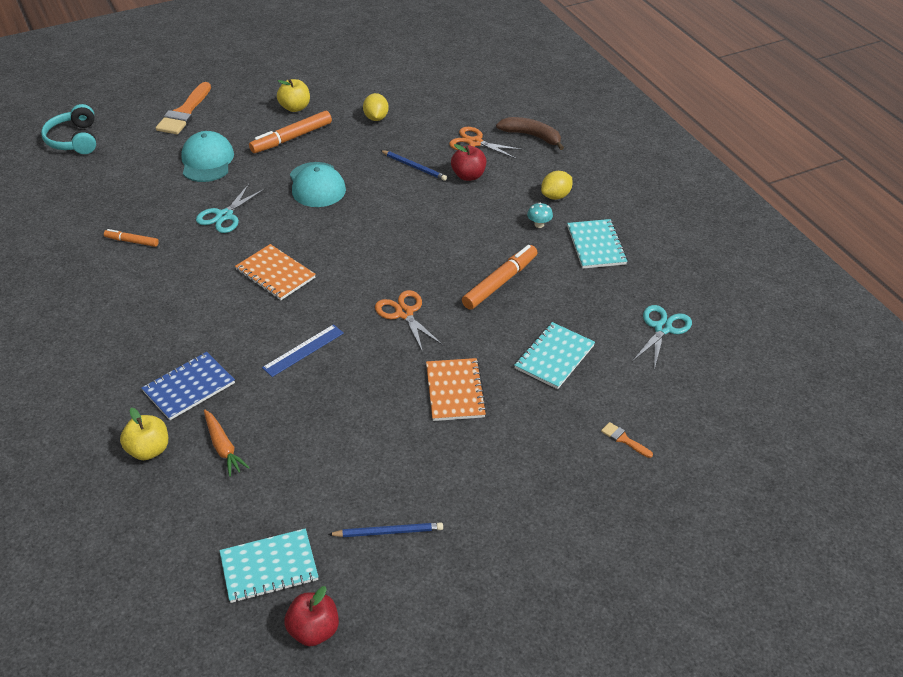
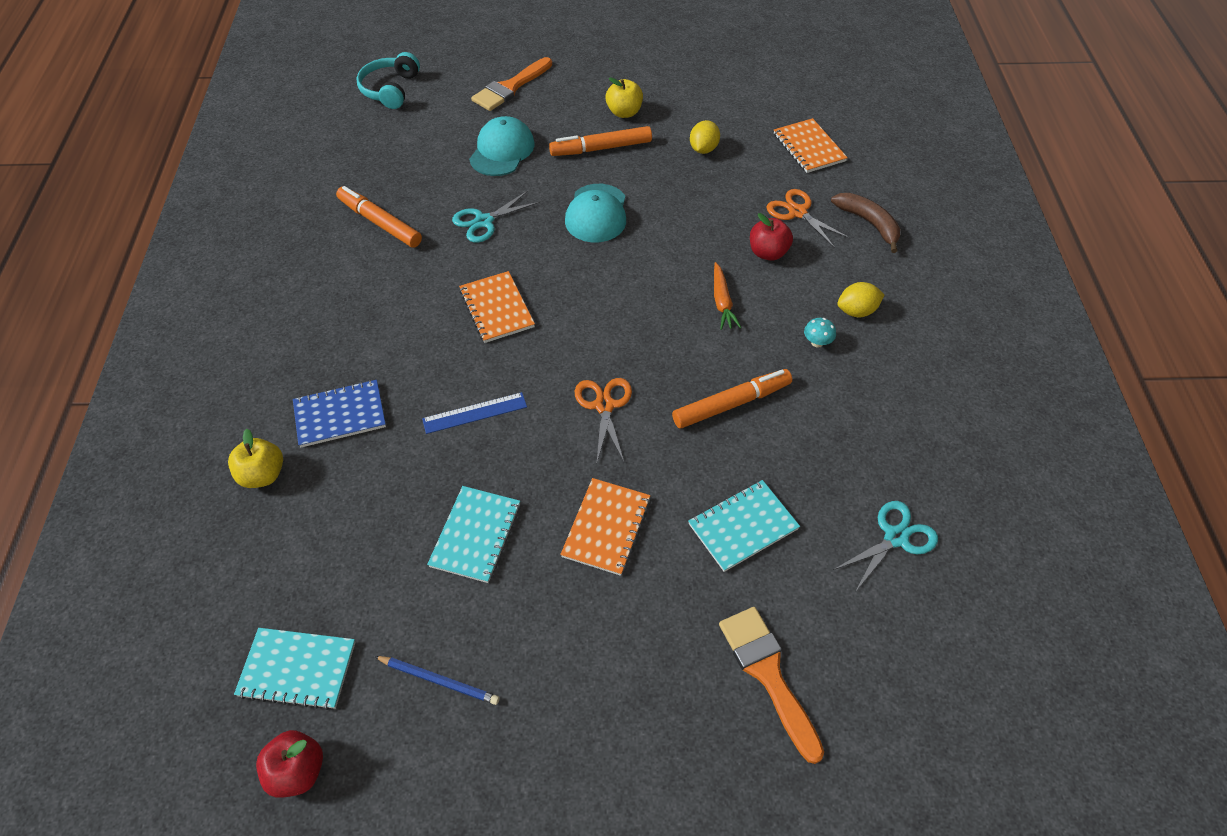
camera: 25 degrees right, 10 degrees up
(132, 241) = (380, 223): orange marker -> orange marker, size x1.79
(223, 447) = (333, 501): orange carrot -> orange carrot (722, 302)
(414, 167) = (713, 223): blue pencil -> none
(458, 96) = (809, 147): none -> orange notebook
(596, 245) = (871, 393): turquoise notebook -> turquoise notebook (475, 535)
(624, 439) = (768, 674): orange brush -> orange brush, size x2.21

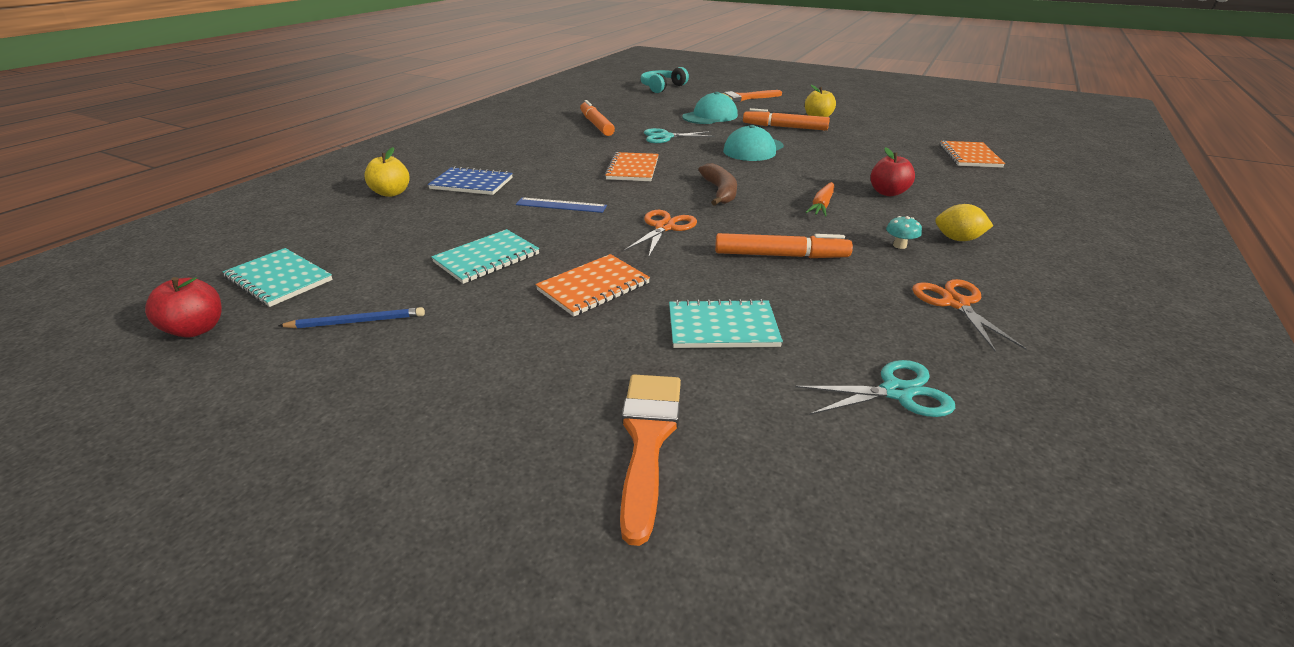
camera: 30 degrees right, 20 degrees down
(439, 680) = (357, 321): blue pencil -> blue pencil turned 60 degrees counterclockwise
(703, 149) = (869, 141): yellow lemon -> none
(797, 212) = (934, 181): orange scissors -> orange scissors (956, 303)
(869, 223) = (1006, 199): brown banana -> brown banana (720, 191)

